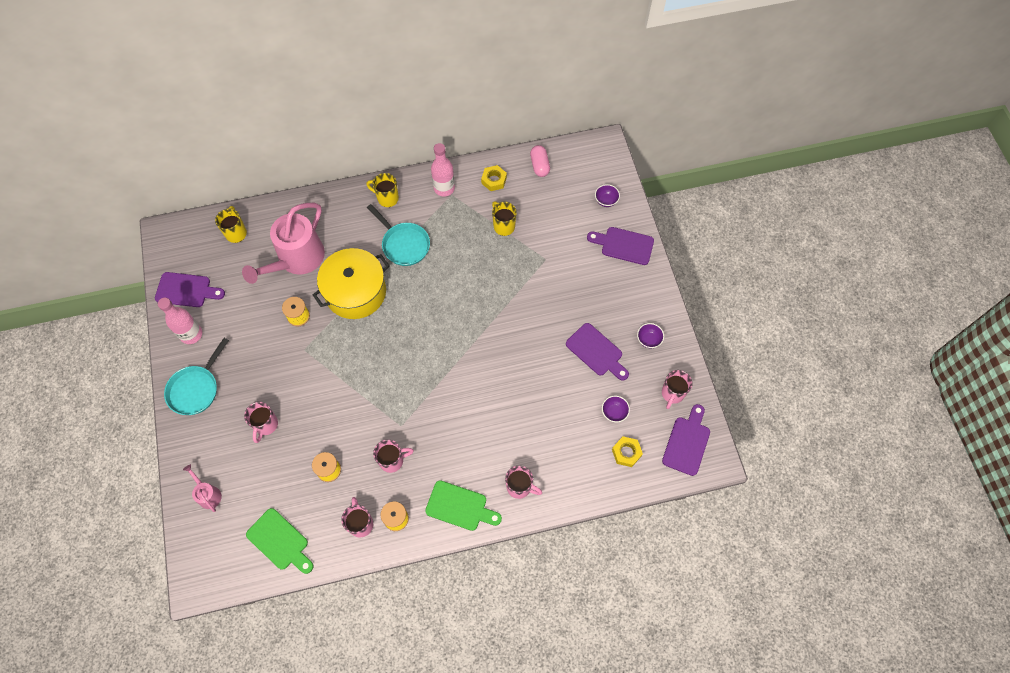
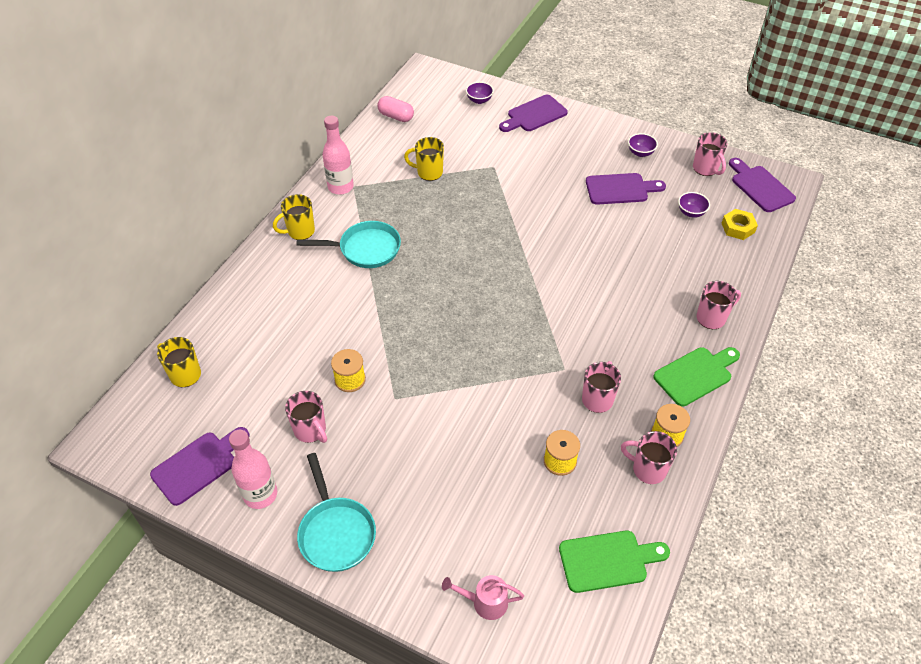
camera: 50 degrees left, 15 degrees down
(266, 425) = (451, 488): pink mug -> pink mug (310, 430)
(297, 260) = (282, 341): pink watering can -> none
(355, 292) = (375, 316): yellow pot -> none
(494, 180) = (374, 151): yellow nut -> none

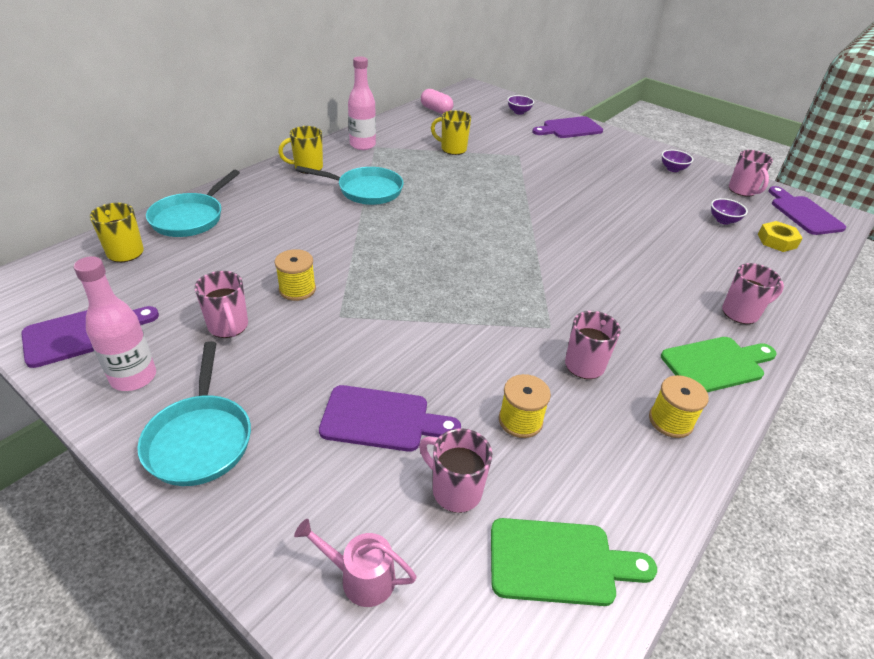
camera: 10 degrees right, 10 degrees down
(221, 321) = (190, 218): none -> turquoise pan
(620, 189) = (647, 191): purple cutting board -> purple cutting board (382, 419)
(648, 469) = (638, 456): pink mug -> pink mug (455, 490)

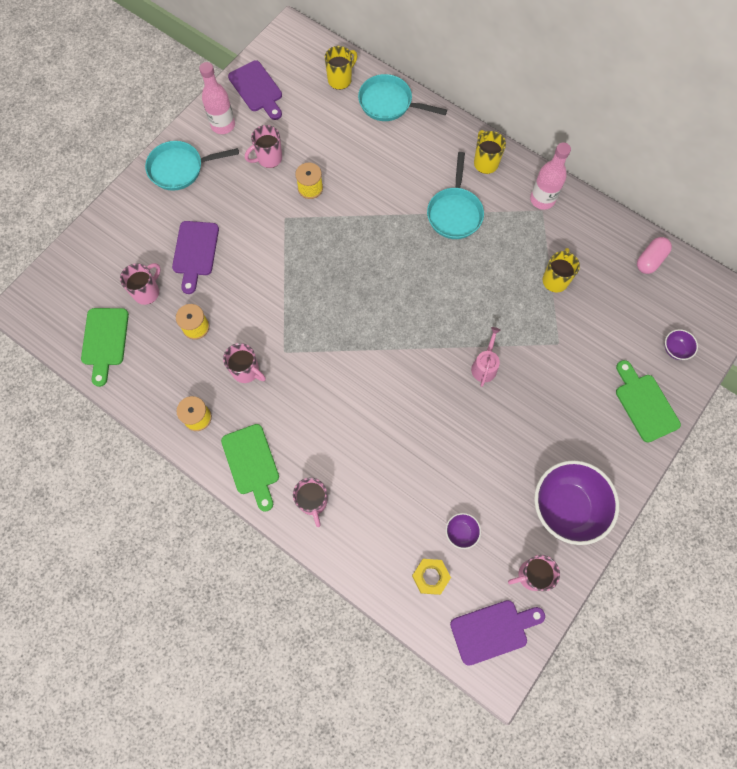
camera: 90 degrees right, 30 degrees up
(360, 577) = (101, 253): pink watering can -> pink watering can (484, 366)
(569, 128) = (644, 404): purple cutting board -> green cutting board
(673, 169) = (566, 507): purple bowl -> purple bowl, size x2.33

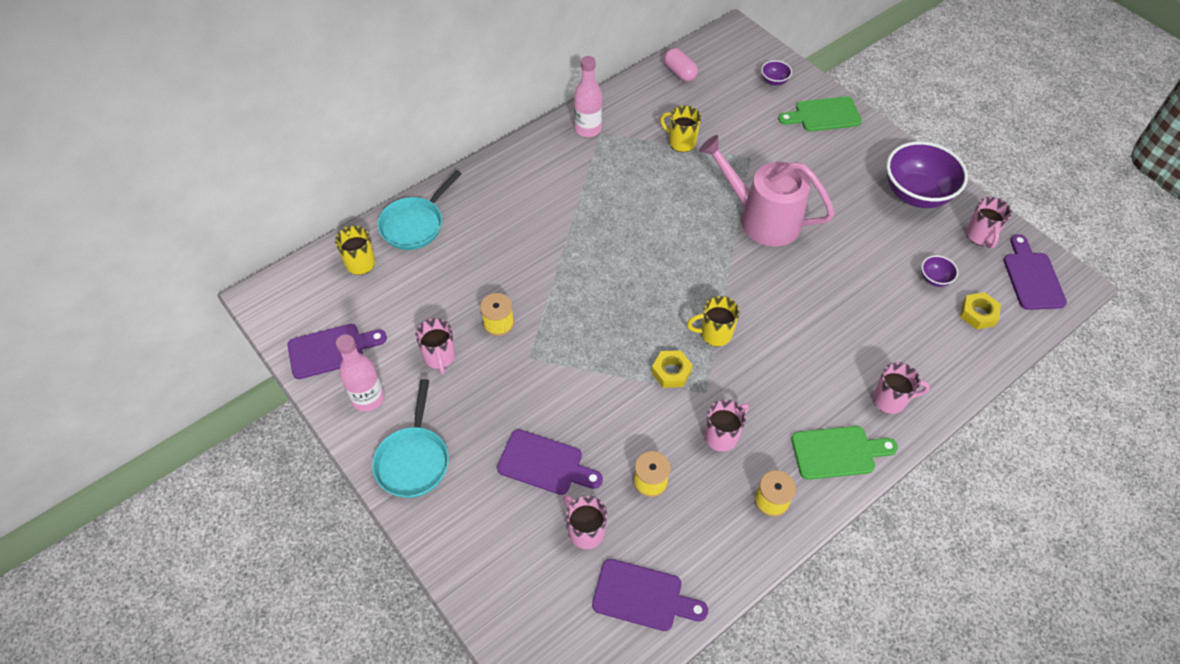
camera: 75 degrees left, 15 degrees down
(105, 341) = (643, 596): green cutting board -> purple cutting board
(297, 322) = (671, 372): none -> yellow nut
(454, 213) = (579, 200): turquoise pan -> none
(484, 366) = (762, 218): pink watering can -> pink watering can, size x2.25
(485, 163) = (527, 161): yellow mug -> yellow mug (714, 334)

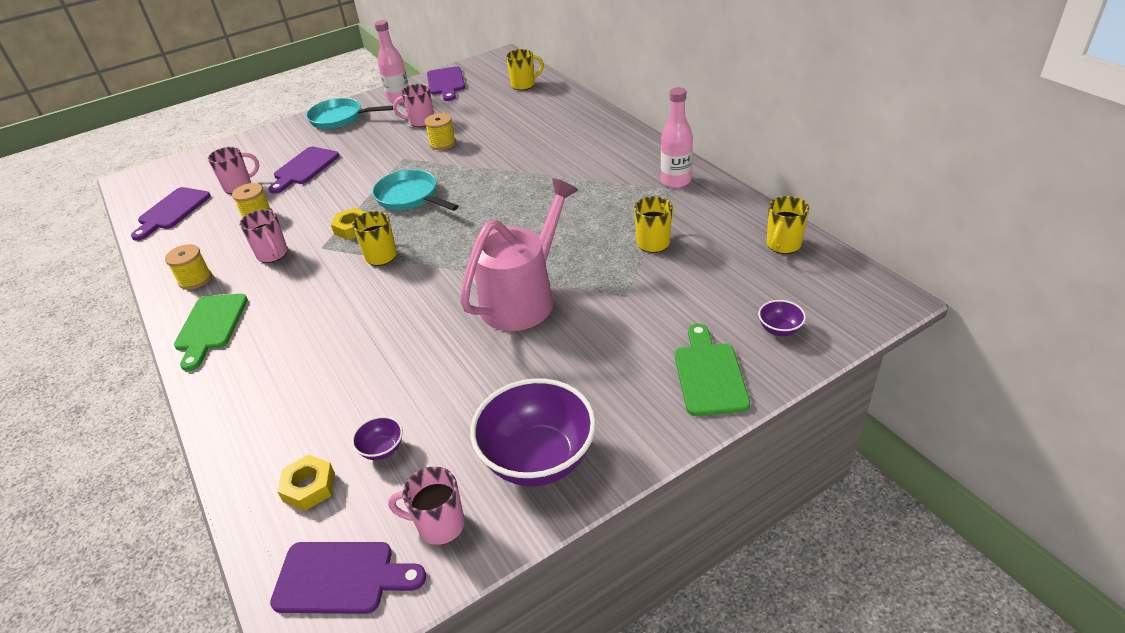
camera: 100 degrees right, 15 degrees down
(415, 224) = (558, 102): turquoise pan -> turquoise pan (410, 197)
(679, 72) = (782, 245): pink capsule -> yellow mug
(890, 400) = (240, 375): pink mug -> none

